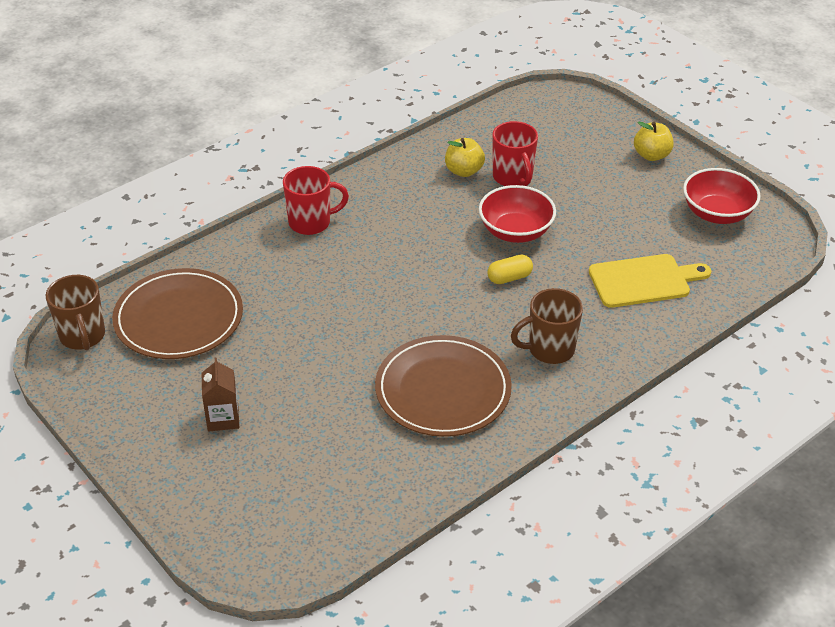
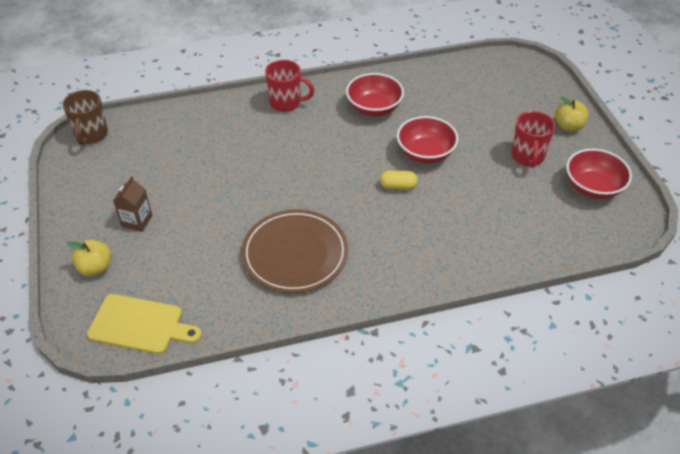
camera: 25 degrees right, 5 degrees up
(179, 318) = (157, 142): brown plate -> none
(422, 197) = (374, 108): none -> red bowl
(464, 171) = (417, 97): yellow apple -> yellow apple (95, 268)
(513, 177) = (449, 112): red mug -> red mug (527, 157)
(549, 349) = (392, 250): brown mug -> none
(644, 281) = (499, 221): yellow cutting board -> yellow cutting board (140, 325)

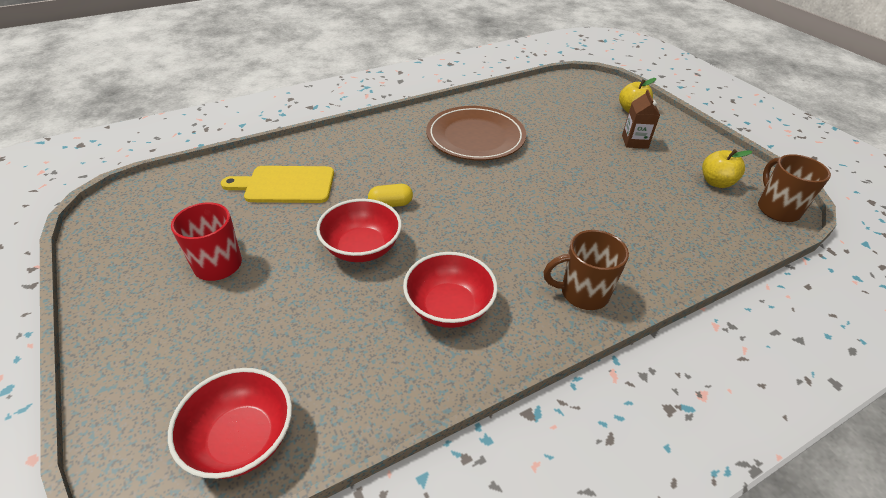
camera: 165 degrees right, 5 degrees down
(140, 325) = (565, 88): yellow cutting board -> yellow cutting board (285, 185)
(286, 103) = (582, 293): red mug -> brown mug
(568, 126) = (133, 325): yellow apple -> yellow apple (716, 182)
(593, 187) = (143, 236): red bowl -> red bowl (241, 439)

